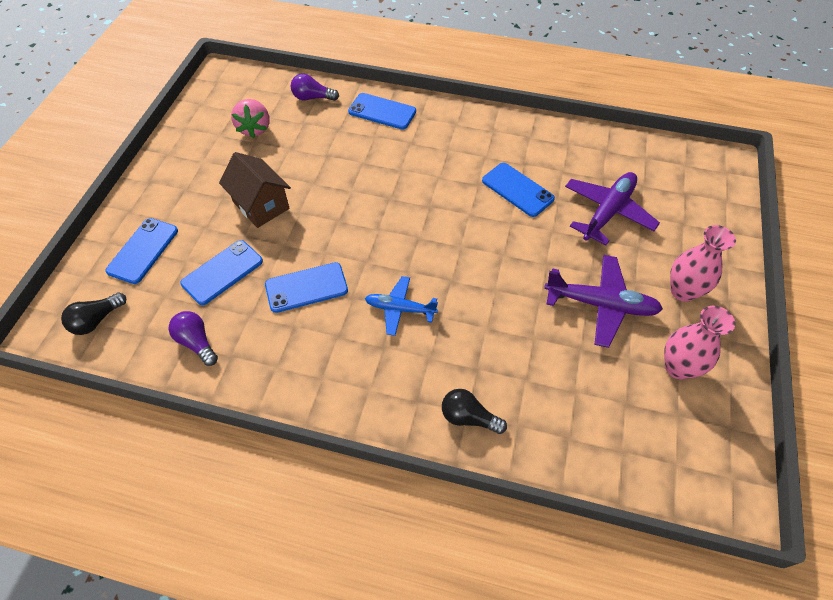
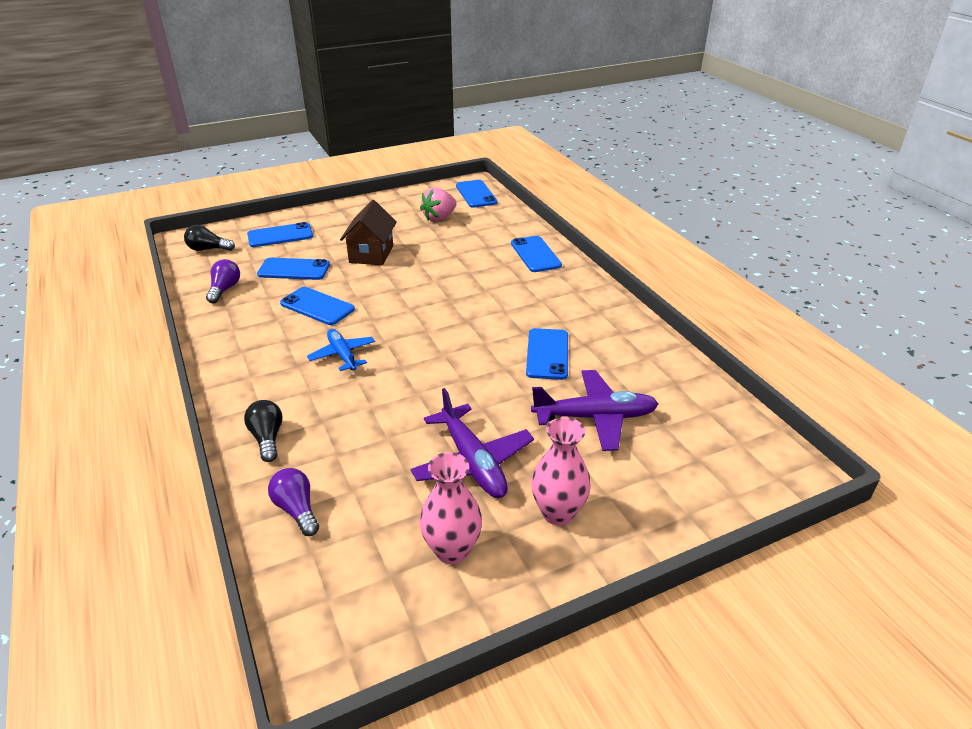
camera: 50 degrees right, 20 degrees down
(243, 83) = (476, 194): none -> blue phone
(312, 98) = (503, 223): purple light bulb -> purple light bulb (297, 510)

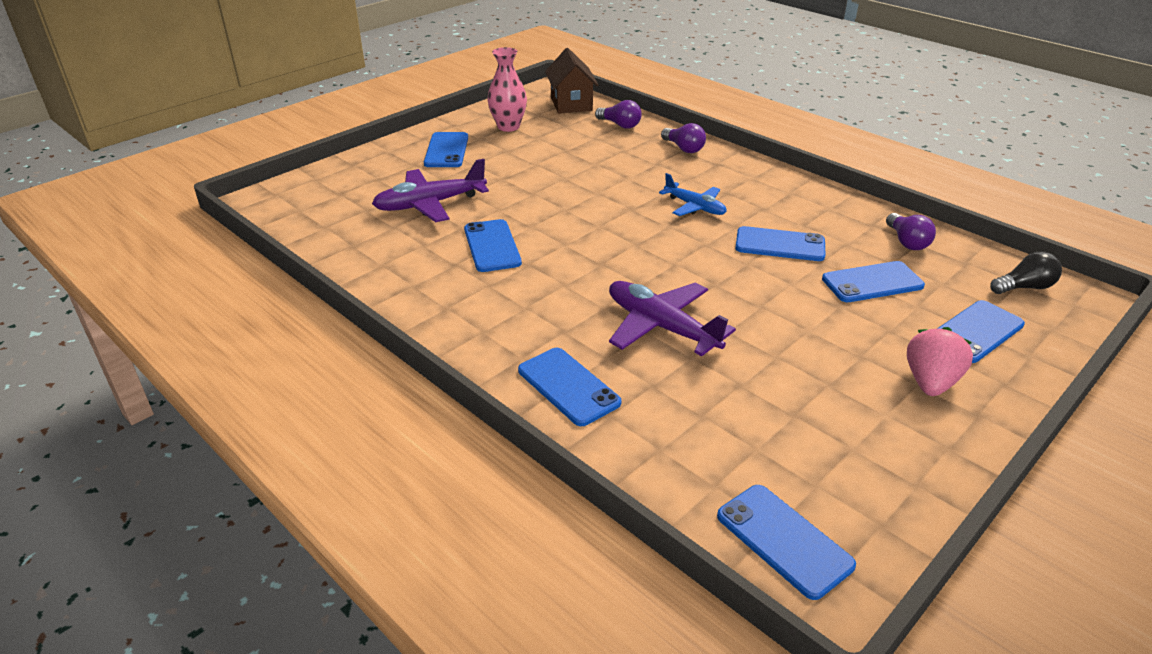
camera: 160 degrees right, 0 degrees up
(267, 438) = (683, 148): black light bulb -> purple light bulb
(371, 254) = (808, 329): brown house -> brown house (571, 104)
(439, 218) = (787, 436): pink strawberry -> pink strawberry (930, 382)
(473, 462) = (520, 162): purple plane -> purple plane (661, 326)
(558, 513) = (446, 150): pink vase -> blue phone

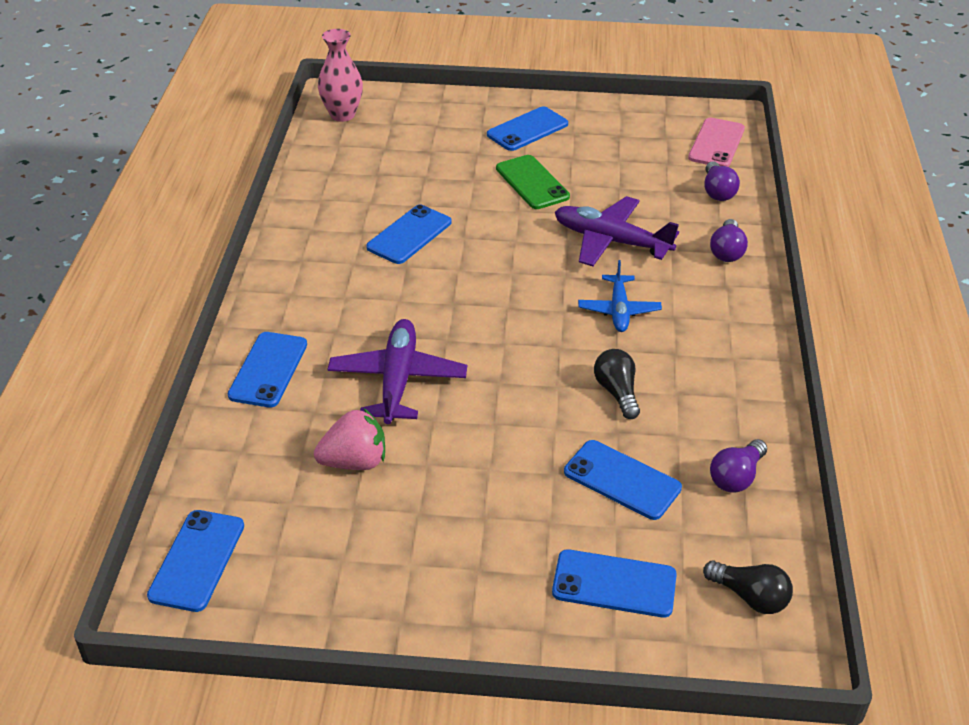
camera: 50 degrees right, 5 degrees up
(429, 204) = (431, 171): purple plane -> purple plane (610, 241)
(508, 127) = (617, 135): pink vase -> pink vase (342, 115)
(509, 175) = (532, 183): none -> green phone
(571, 104) = (716, 143): brown house -> pink phone
(780, 245) = (617, 392): blue phone -> black light bulb
(930, 382) = (490, 577): pink strawberry -> pink strawberry (354, 462)

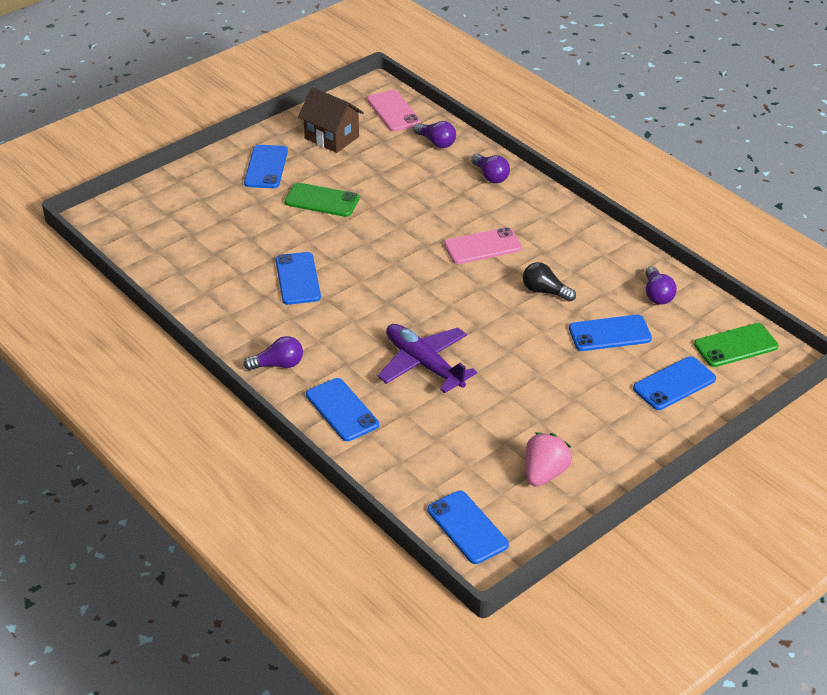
camera: 45 degrees left, 0 degrees up
(281, 295) = (278, 365): none -> purple light bulb
(342, 115) = (124, 228): pink vase -> none
(354, 462) = (469, 421): pink strawberry -> pink strawberry (544, 473)
(610, 241) = (420, 209): purple plane -> none
(619, 310) = (482, 246): blue plane -> pink phone
(623, 136) = (332, 137): none -> brown house
(749, 597) = (735, 345): black light bulb -> green phone

